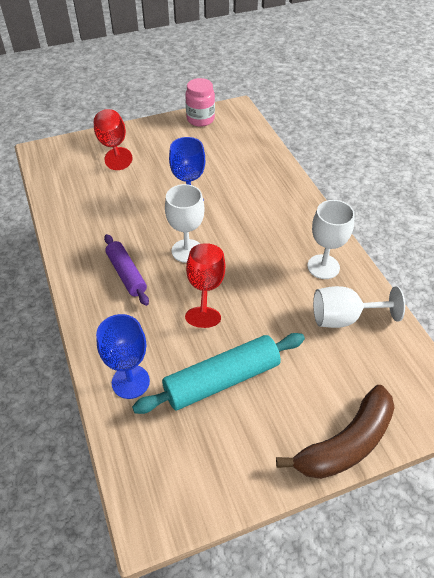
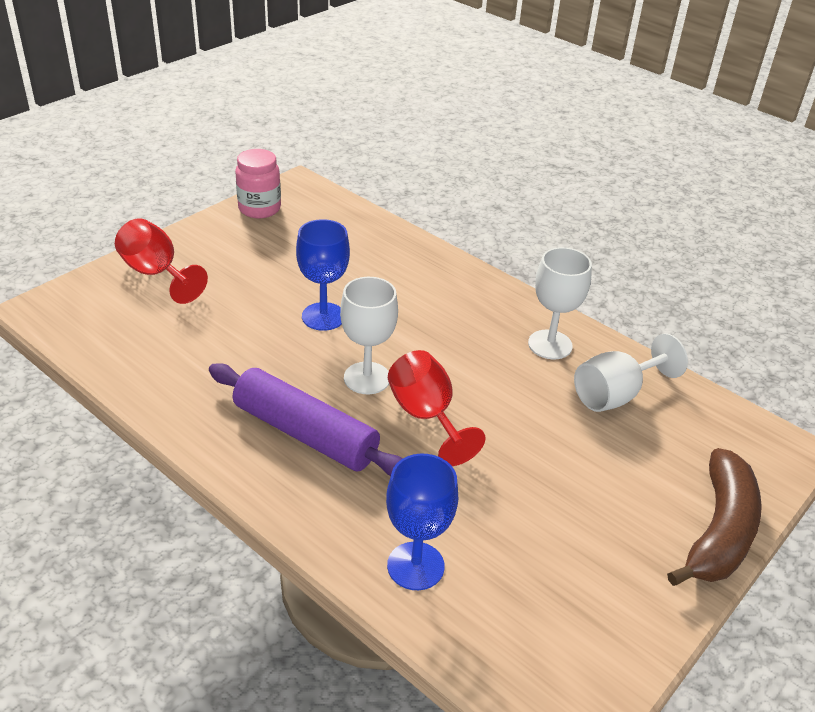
camera: 30 degrees left, 10 degrees down
(126, 274) = (305, 433): purple rolling pin -> purple rolling pin, size x1.56
(222, 380) = (530, 518): turquoise rolling pin -> none

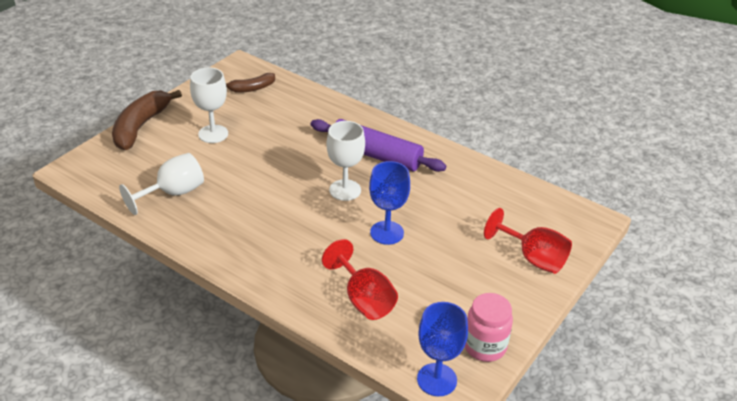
camera: 175 degrees right, 0 degrees up
(415, 566) = (305, 104): blue goblet -> blue goblet (437, 379)
(426, 416) = (303, 170): red goblet -> red goblet (364, 299)
(528, 626) = (252, 88): none -> brown banana
(550, 345) = (211, 226): white goblet -> white goblet (213, 134)

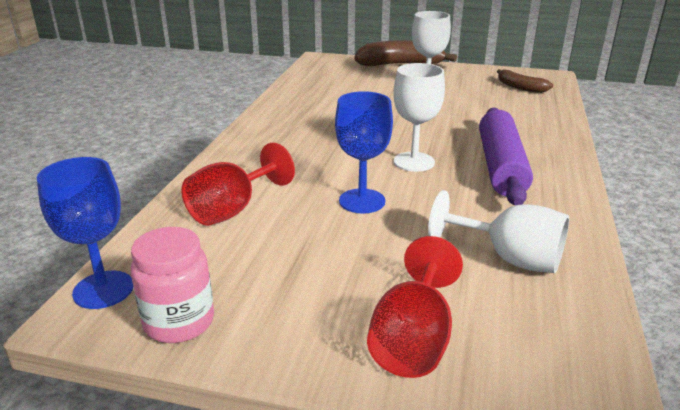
camera: 70 degrees right, 10 degrees down
(173, 193) = (325, 93): white goblet -> white goblet (509, 258)

